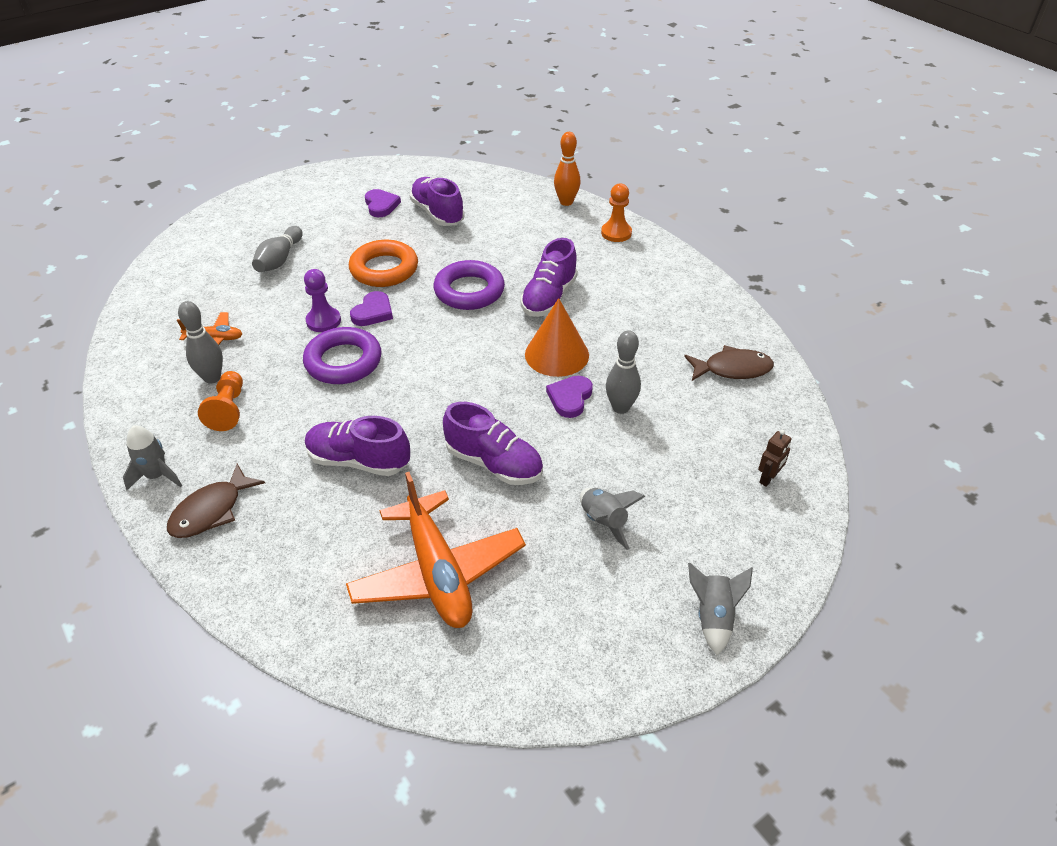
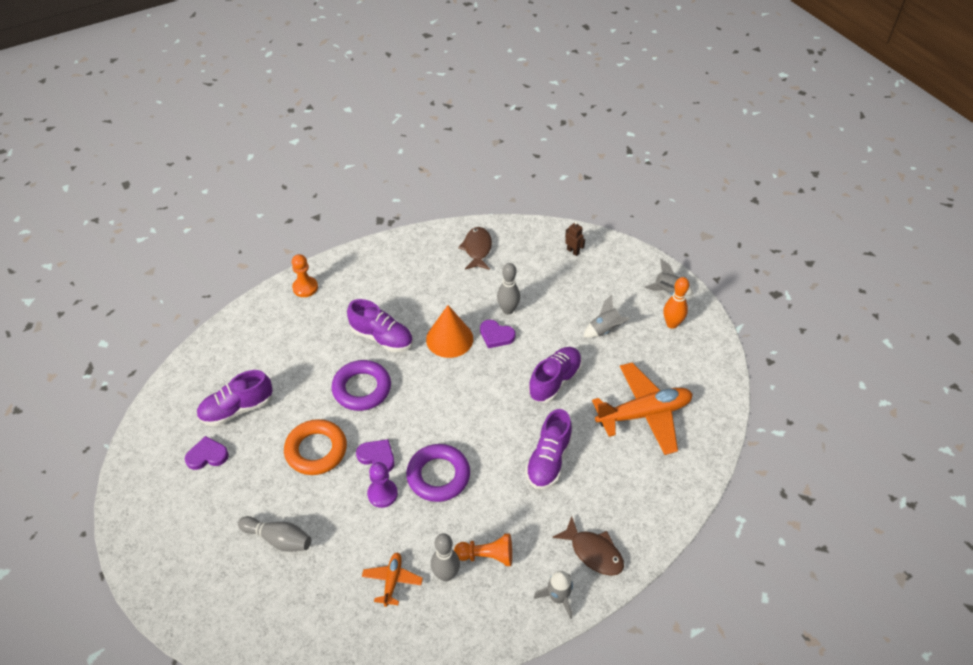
camera: 85 degrees left, 5 degrees up
(566, 202) = (248, 315): orange bowling pin -> orange bowling pin (672, 324)

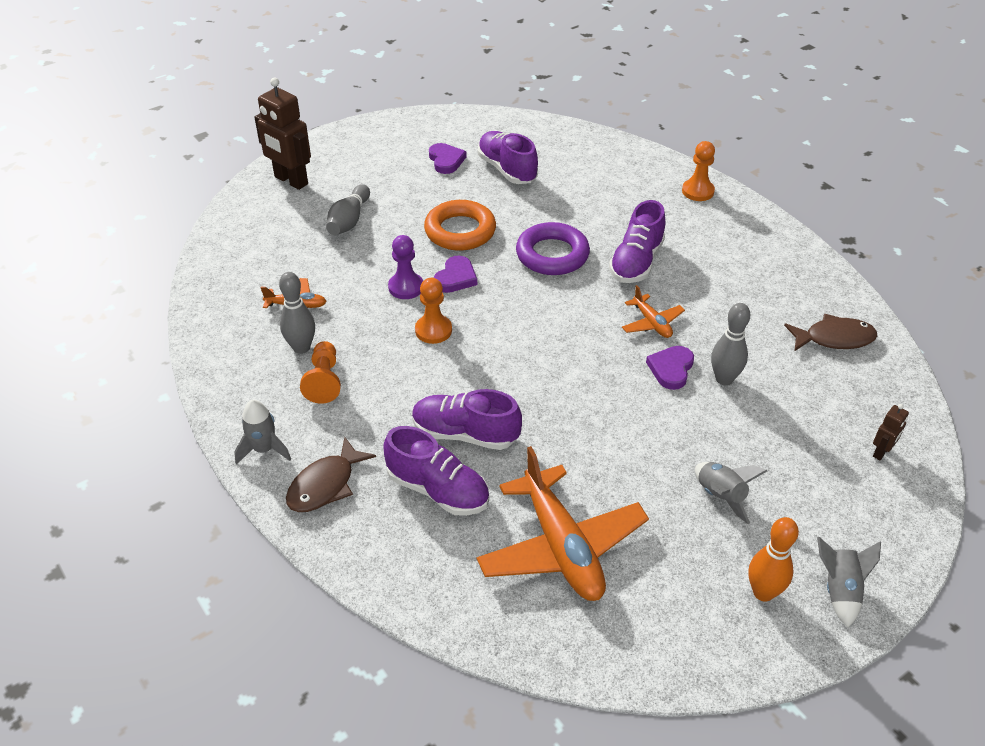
camera: 85 degrees right, 5 degrees down
(197, 595) = (291, 181): none -> brown robot
(438, 476) = (433, 330): purple ring -> orange pawn
(449, 339) = (652, 323): orange cone -> orange plane
(555, 381) = (603, 436): purple shoe -> purple shoe (438, 490)

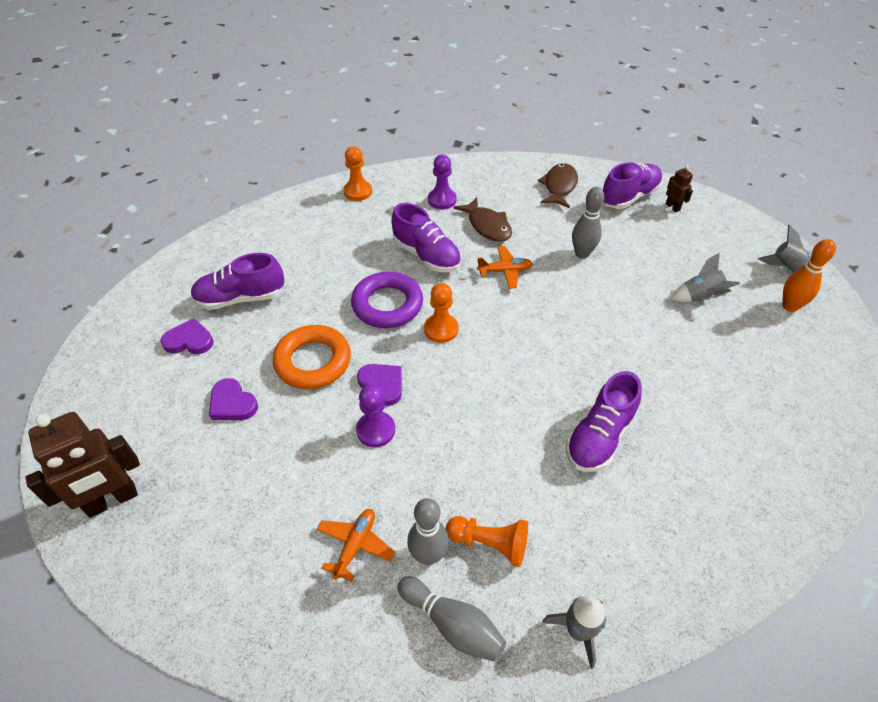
camera: 70 degrees left, 5 degrees up
(325, 485) = (641, 577): brown fish -> brown fish (487, 226)
(349, 220) = (233, 455): grey bowling pin -> grey bowling pin (452, 624)
(433, 330) = (451, 424): orange pawn -> orange pawn (441, 329)
(438, 490) = (664, 477): purple shoe -> purple shoe (629, 197)
(561, 546) = (739, 406): orange plane -> none
(671, 369) = (561, 278): purple heart -> purple heart (232, 403)
(731, 251) = (442, 200): none -> purple pawn

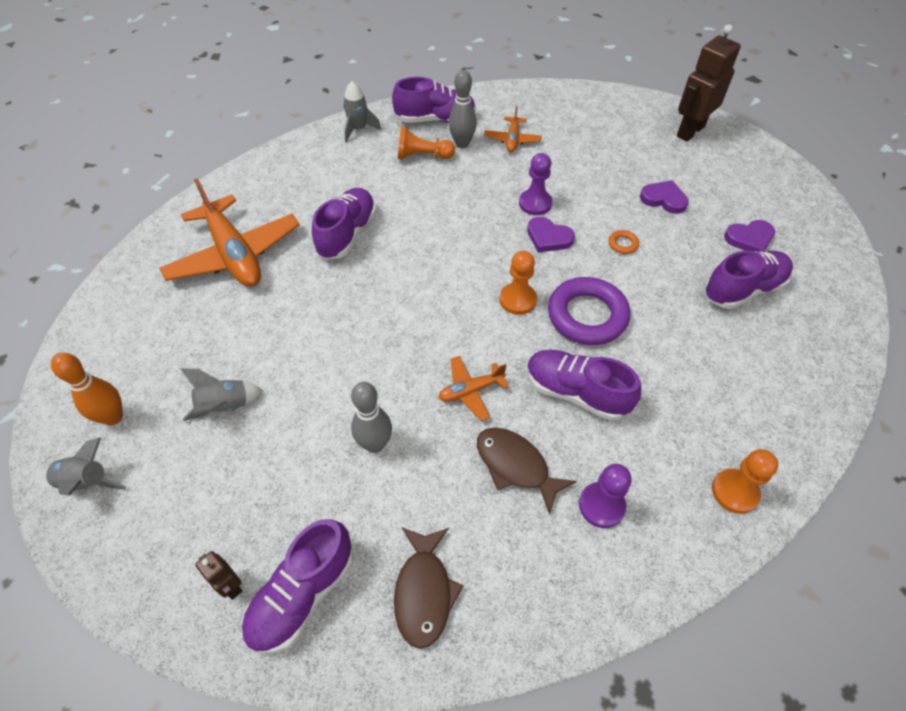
camera: 165 degrees right, 5 degrees up
(313, 361) = (623, 244): orange ring -> orange ring, size x0.41
(452, 624) = (435, 119): grey bowling pin -> purple shoe
(727, 438) = (234, 254): none -> orange plane

